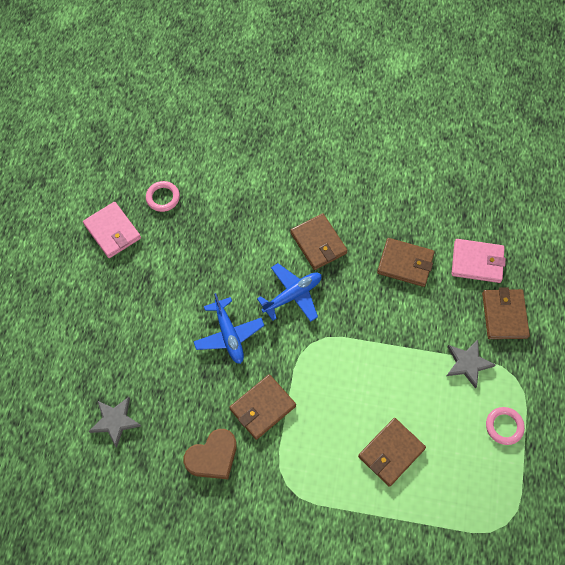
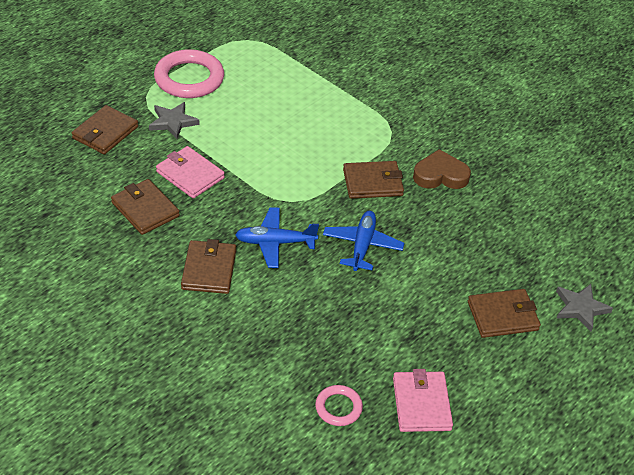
camera: 150 degrees left, 20 degrees down
(115, 421) = (514, 239): grey star -> grey star (580, 308)
(391, 452) = (291, 108): brown wallet -> brown wallet (502, 316)
(477, 262) = (80, 176): pink wallet -> pink wallet (190, 175)
(504, 426) = (189, 78): pink ring -> pink ring, size x1.94

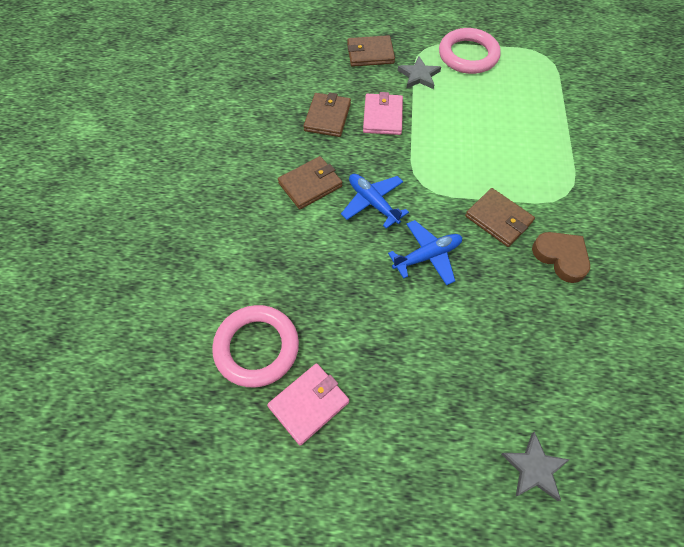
camera: 55 degrees right, 15 degrees up
(338, 407) = (256, 348): pink ring -> pink ring, size x1.94
(502, 316) = (458, 406): brown wallet -> none

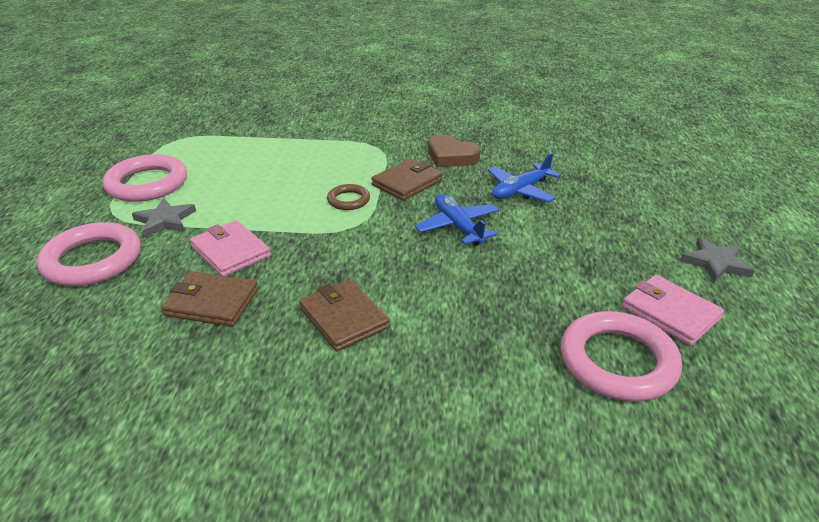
camera: 90 degrees left, 25 degrees down
(370, 54) = (92, 260): brown wallet -> pink ring
(373, 203) = (381, 262): blue plane -> blue plane (520, 190)
(382, 116) = (230, 252): pink wallet -> pink wallet turned 45 degrees clockwise
(461, 178) = (348, 200): none -> brown ring
(534, 468) = (660, 186): grey star -> grey star (715, 263)
(561, 257) = (451, 156): brown heart -> brown heart turned 105 degrees counterclockwise

